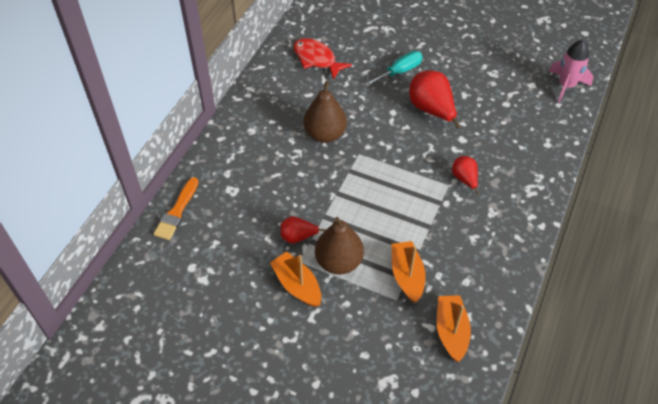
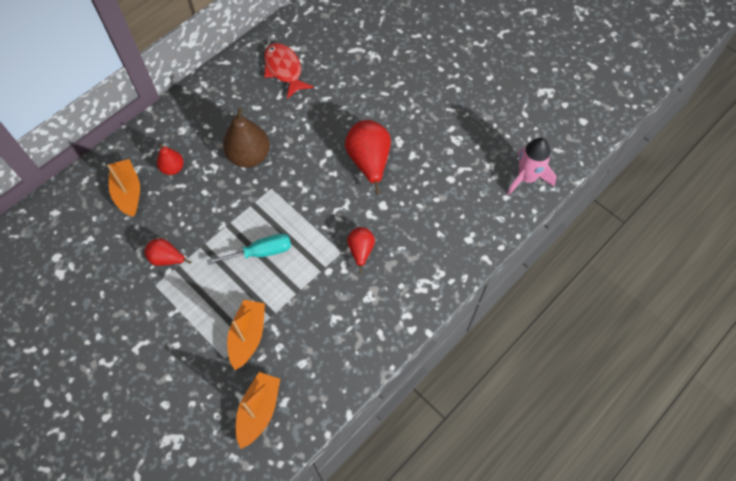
camera: 20 degrees right, 10 degrees up
(177, 212) = (71, 195): orange brush -> none
(261, 163) = (173, 168): none -> red pear
(297, 285) = (140, 309): orange boat -> orange boat (128, 192)
(339, 262) = (191, 298): brown pear -> none
(399, 71) = (360, 108): turquoise screwdriver -> turquoise screwdriver (261, 252)

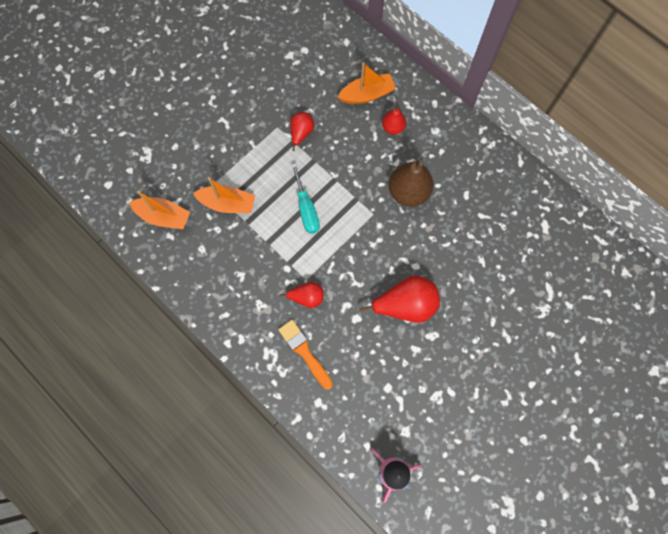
camera: 90 degrees right, 10 degrees up
(284, 70) = (515, 219): red fish -> none
(418, 252) = (304, 352): none -> orange brush

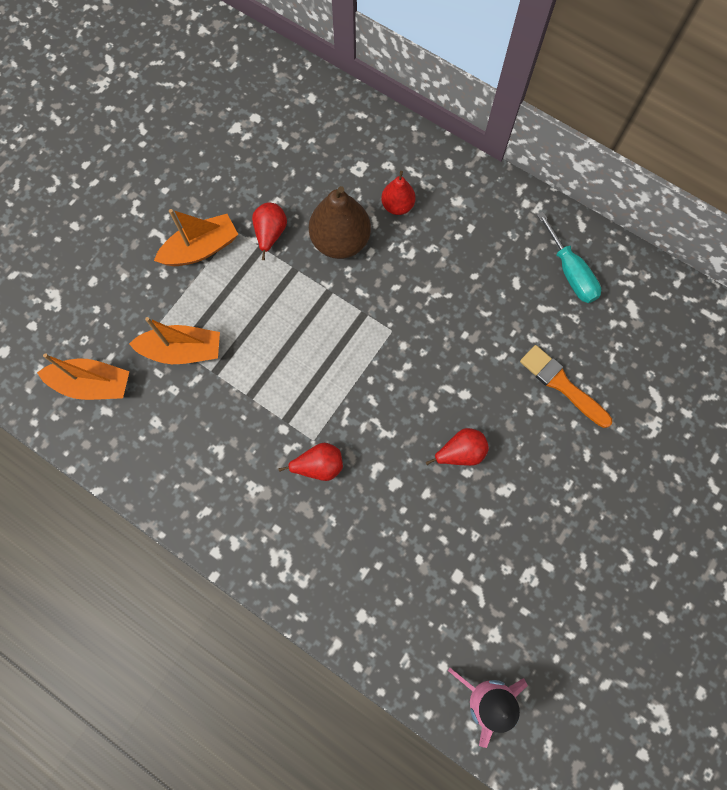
camera: 10 degrees left, 0 degrees up
(304, 352) = (329, 545): orange brush -> orange brush (562, 384)
(306, 209) = (296, 340): turquoise screwdriver -> turquoise screwdriver (570, 272)
(367, 95) = (353, 166): orange boat -> orange boat (201, 249)
(405, 305) = (460, 452): red pear -> red pear, size x0.57
(408, 192) = (435, 292): brown pear -> brown pear (340, 241)

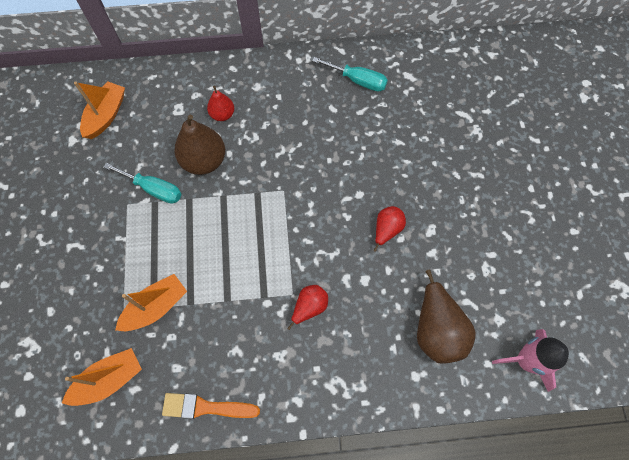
camera: 40 degrees left, 5 degrees down
(201, 249) = (113, 232): orange boat -> orange boat (106, 115)
(270, 234) = (154, 189): red pear -> turquoise screwdriver
(422, 591) = (437, 329): none -> brown pear
(562, 384) = (409, 146): orange brush -> orange brush (206, 407)

